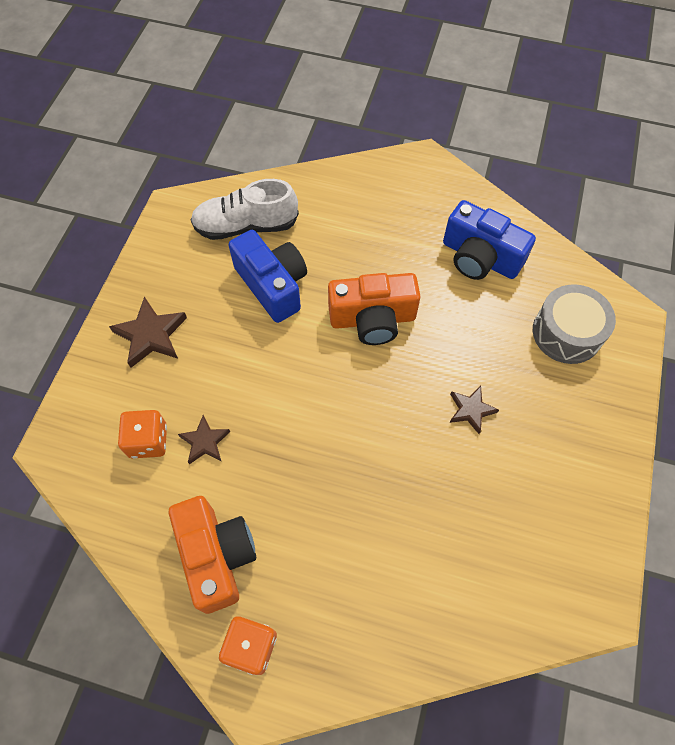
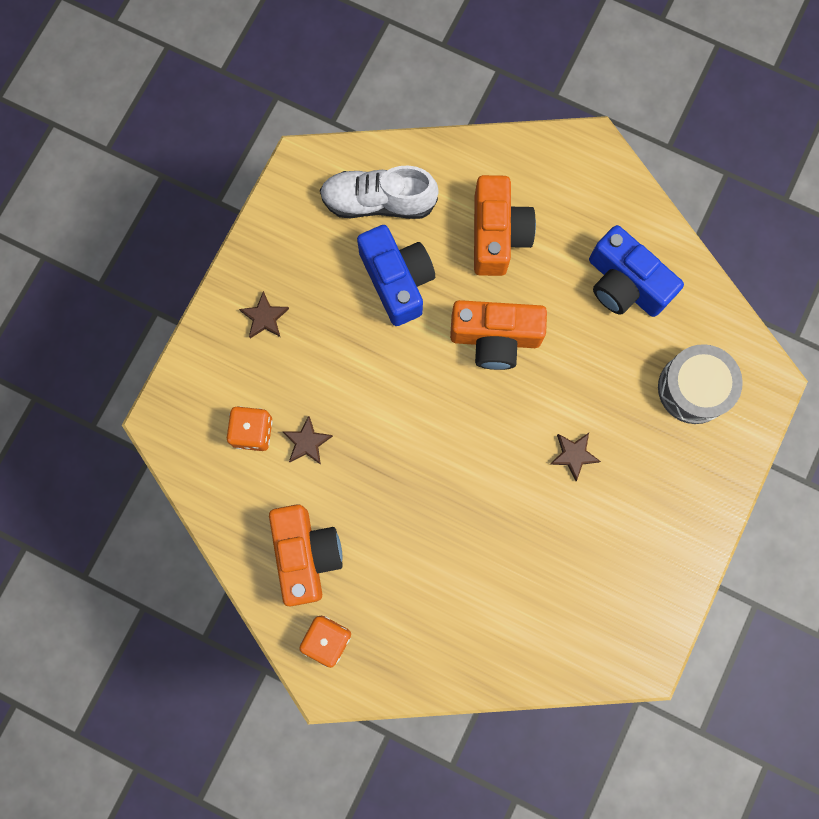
camera: 10 degrees right, 15 degrees up
(151, 335) = (264, 317): brown star -> brown star, size x0.63
(357, 236) = (497, 235): none -> orange camera

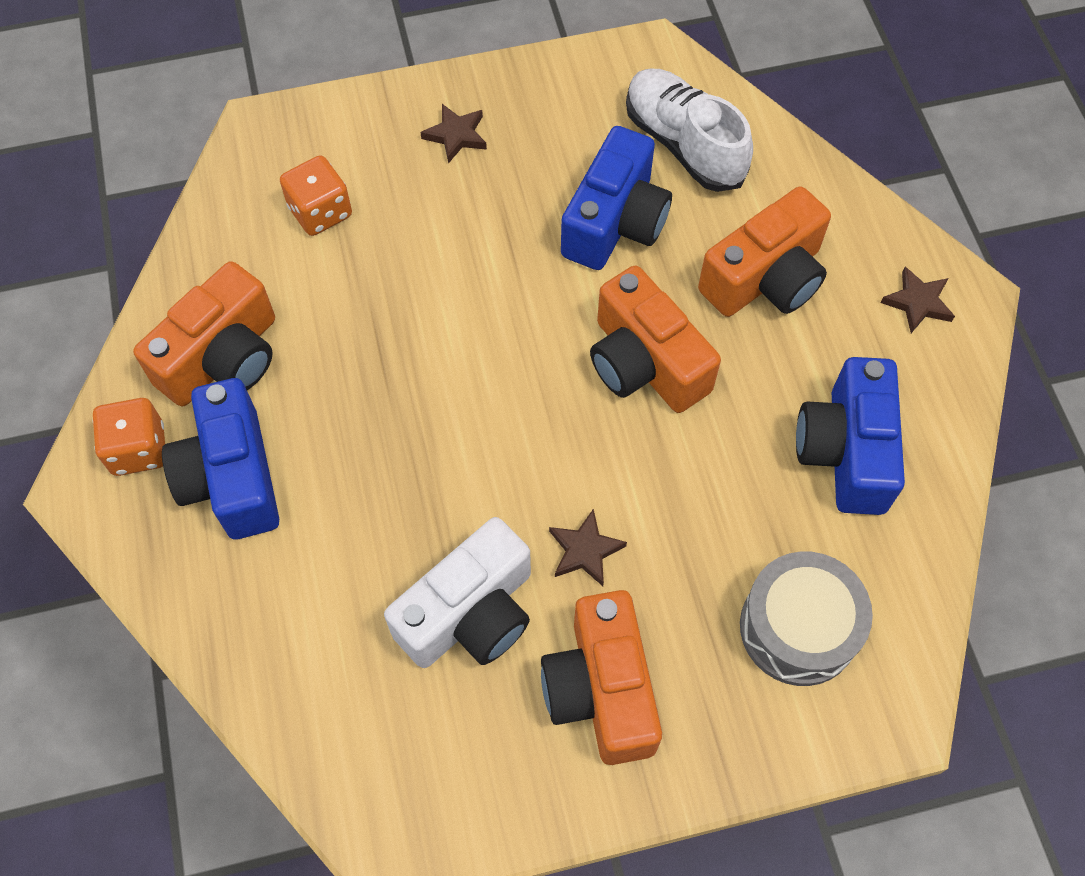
camera: 50 degrees right, 15 degrees down
(307, 442) = (353, 268): brown star -> brown star (918, 302)
(385, 602) = (232, 477): none -> blue camera
(561, 538) = (470, 614): none -> white camera
(650, 506) = (601, 690): none -> orange camera

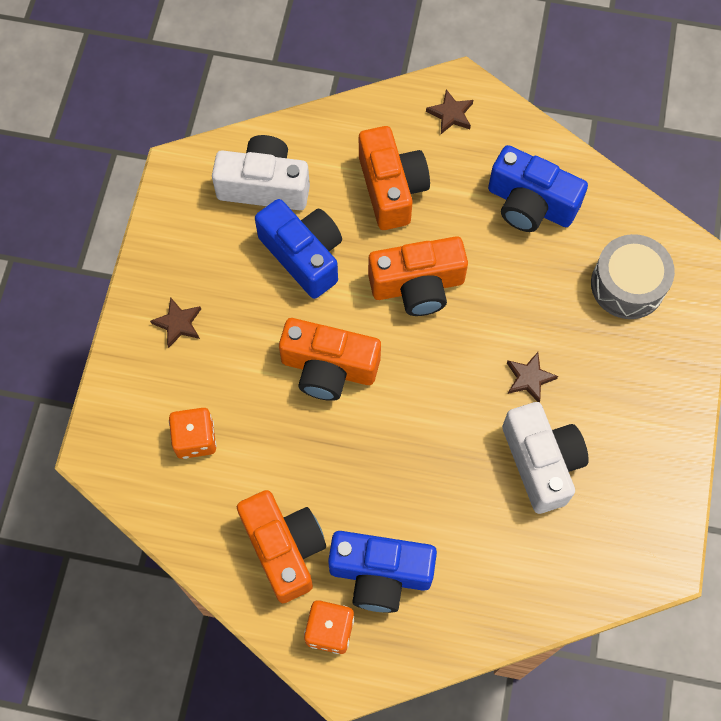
camera: 65 degrees left, 5 degrees up
(601, 690) = (620, 408): orange camera -> orange camera (328, 368)
(684, 144) = (264, 186): white shoe -> white camera

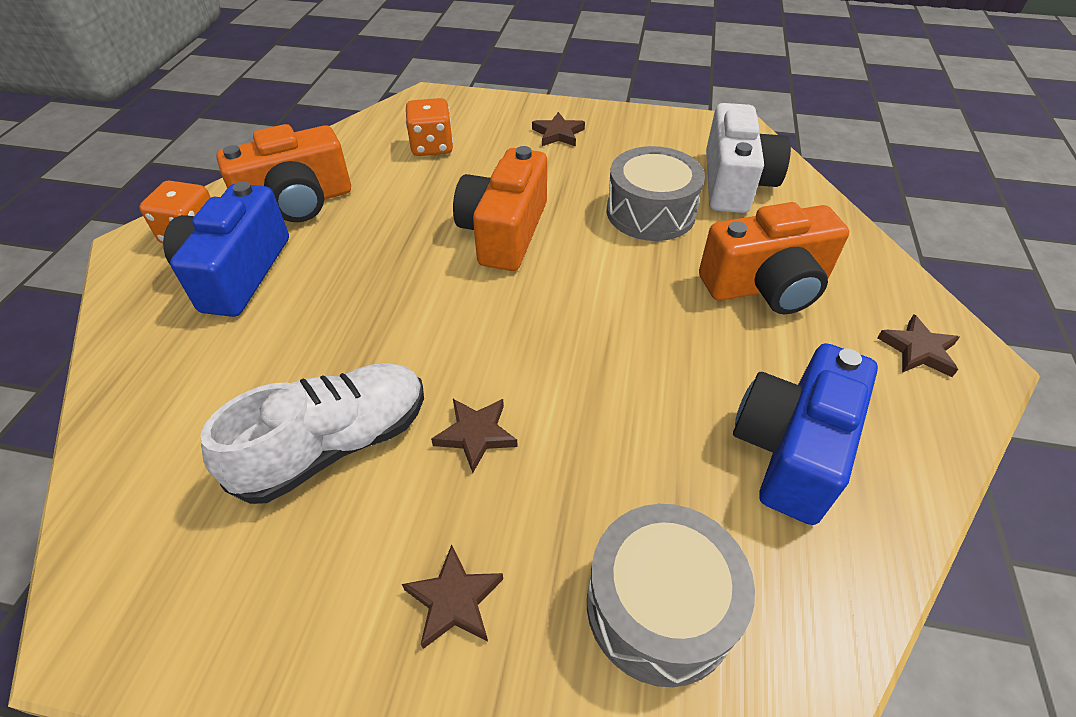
camera: 90 degrees right, 20 degrees down
(304, 255) = (650, 212): blue camera -> grey drum
(417, 286) = (621, 310): orange camera -> none
(541, 462) = (335, 445): white camera -> white shoe
(633, 383) = (454, 600): none -> brown star

